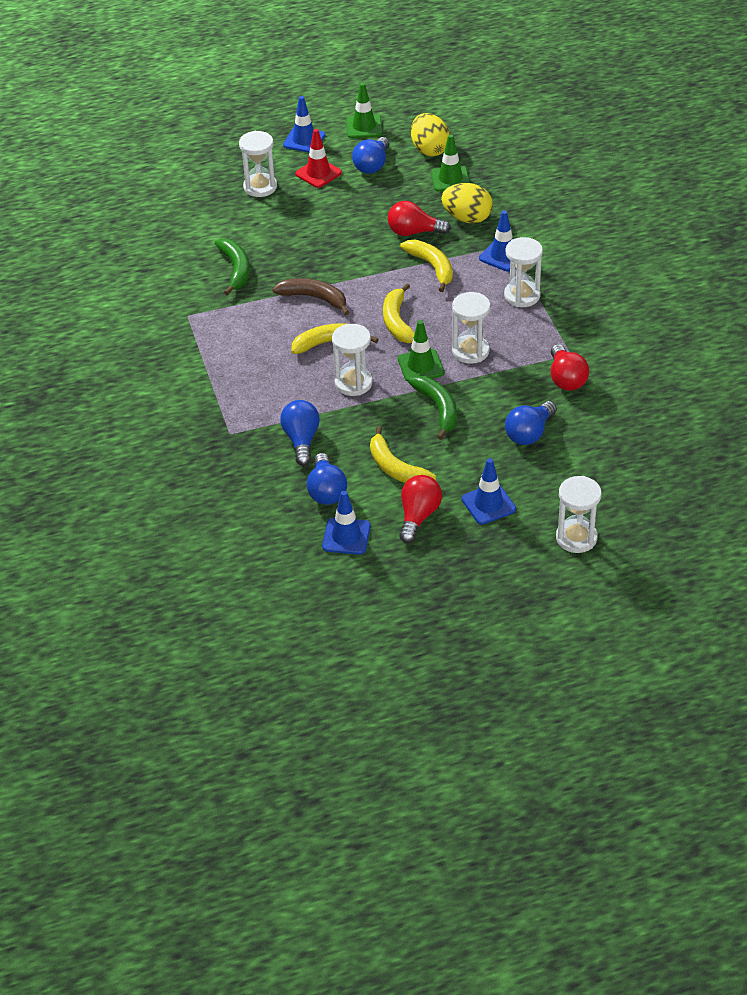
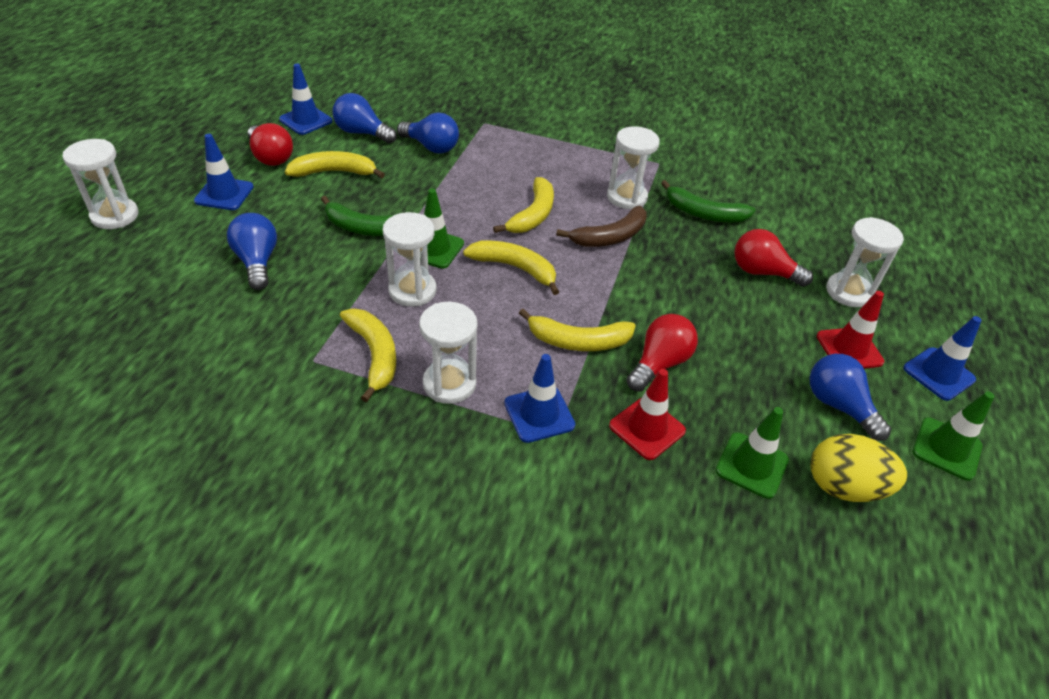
camera: 120 degrees right, 0 degrees up
(353, 383) = (462, 201): white hourglass -> white hourglass (626, 197)
(467, 218) = (647, 428): yellow egg -> red traffic cone
(537, 334) = (374, 355): none -> yellow banana
(566, 379) = (284, 332): red light bulb -> red light bulb (762, 272)

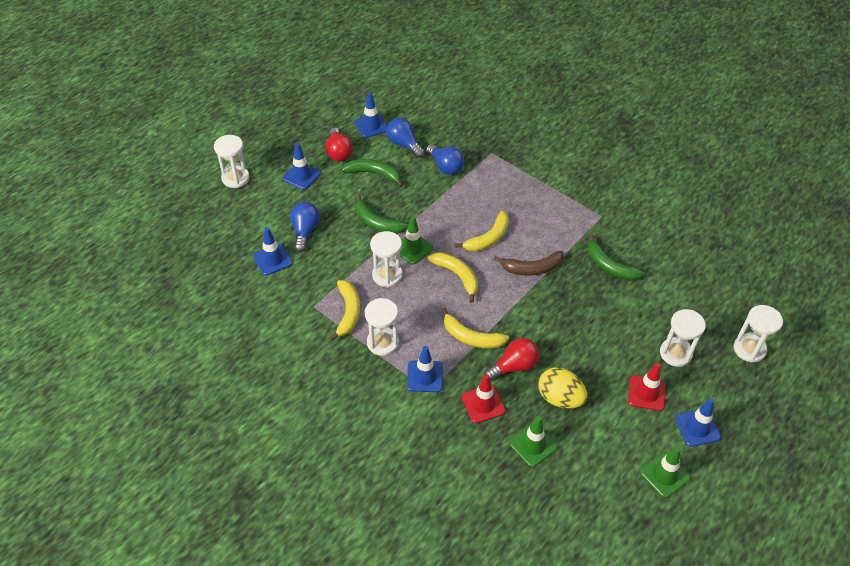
camera: 25 degrees right, 5 degrees up
(217, 311) = (272, 259): none -> blue traffic cone
(334, 172) = (374, 174): yellow banana -> green banana
(626, 197) = (561, 240): white hourglass -> white hourglass (749, 349)
(762, 272) = (623, 322): red light bulb -> none
(838, 405) = (612, 427): blue light bulb -> none
(844, 487) = (581, 475): yellow egg -> yellow egg (560, 398)

